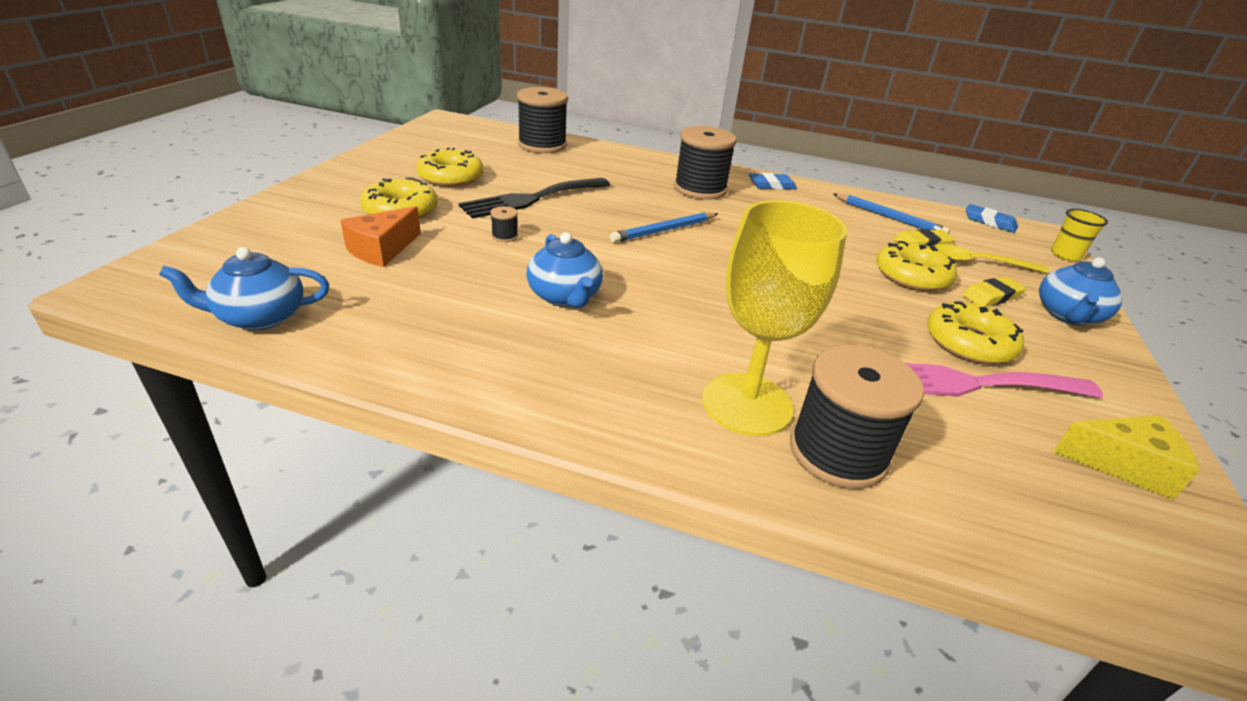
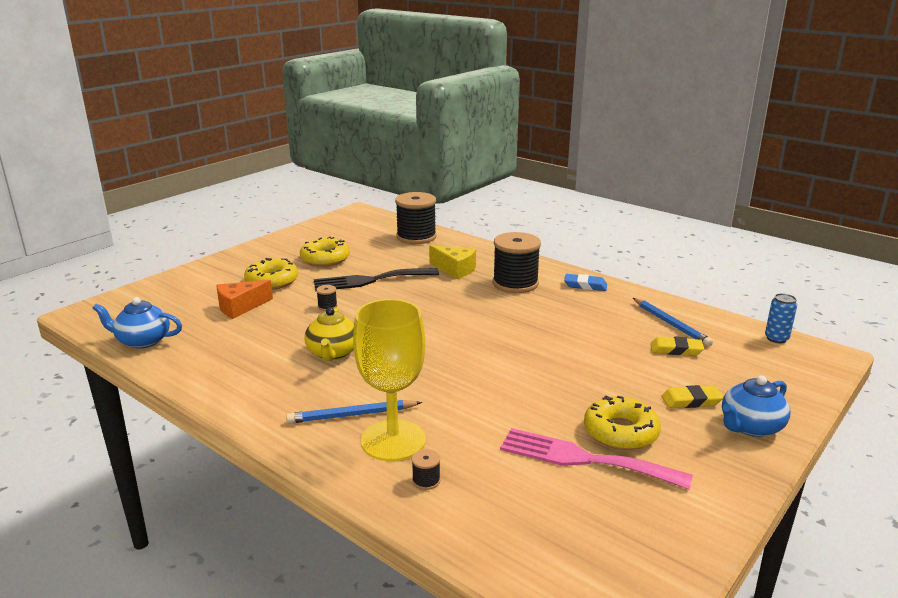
camera: 25 degrees right, 10 degrees down
(565, 297) = (333, 353): blue teapot -> yellow teapot
(664, 230) = (451, 314): blue pencil -> blue pencil (352, 415)
(838, 452) = (426, 480): black spool -> black spool, size x0.40
(911, 276) = (632, 374): yellow donut -> none
(976, 263) = (712, 372): yellow spoon -> none
(989, 222) = (776, 338): blue eraser -> blue can
(1065, 255) = (823, 377): yellow cup -> none
(1123, 465) = (647, 535): yellow cheese -> yellow cheese (455, 269)

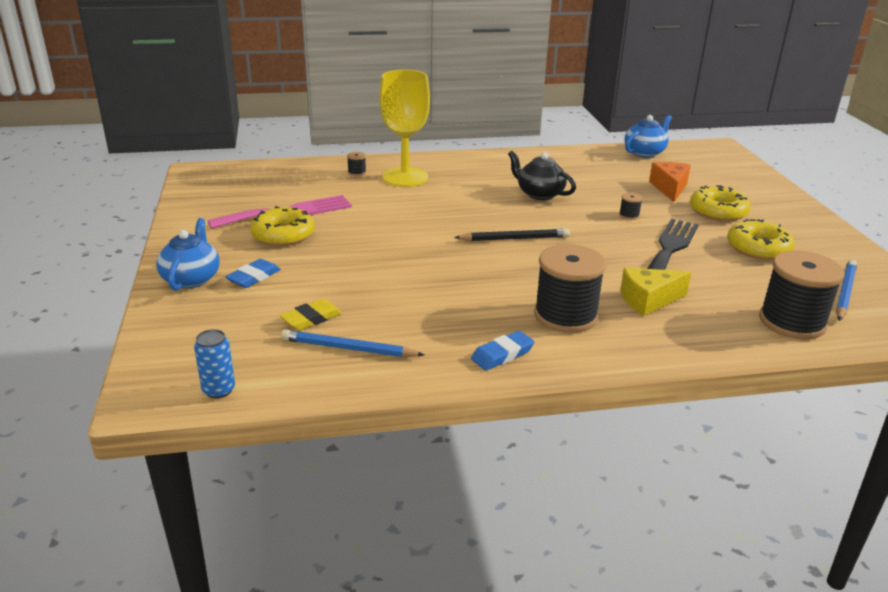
camera: 130 degrees right, 5 degrees up
(333, 353) = (539, 194): yellow teapot -> black teapot
(352, 415) = (449, 176): blue pencil -> blue pencil (844, 292)
(441, 331) = (515, 239): none -> black pencil
(691, 401) = (254, 277): yellow eraser -> blue eraser

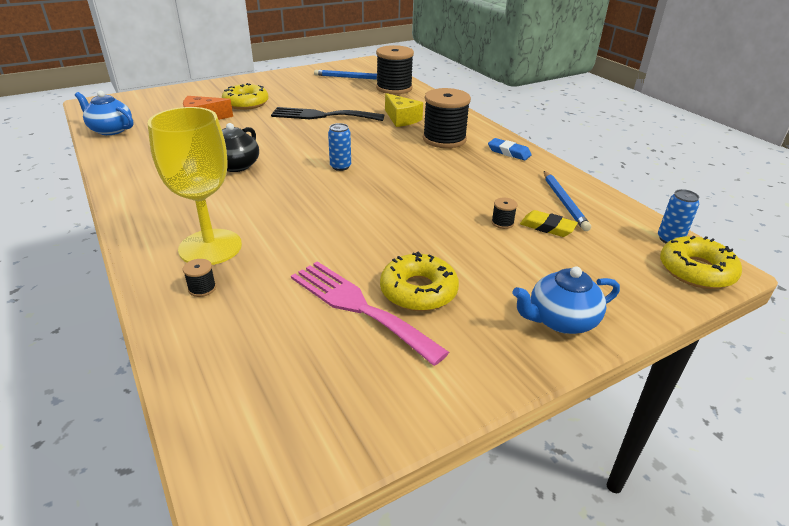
camera: 110 degrees left, 5 degrees up
(254, 277) = (518, 279): blue eraser -> none
(515, 239) = (340, 166): black pencil -> blue can
(629, 215) = (268, 129): black spool -> black spool (502, 223)
(758, 248) = (303, 93): yellow donut -> yellow donut (696, 271)

